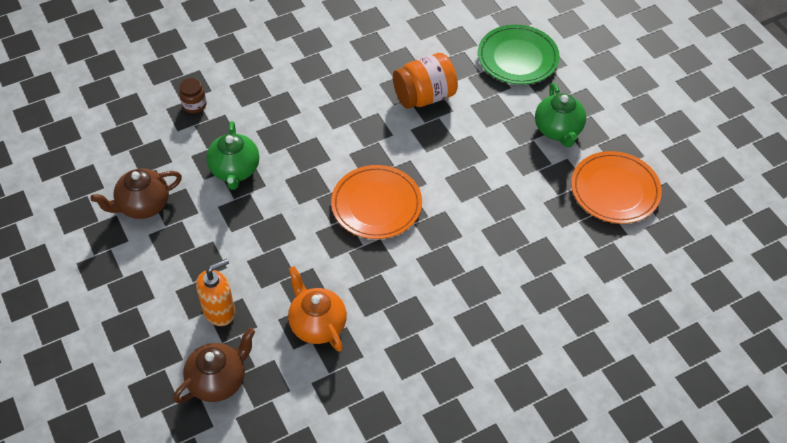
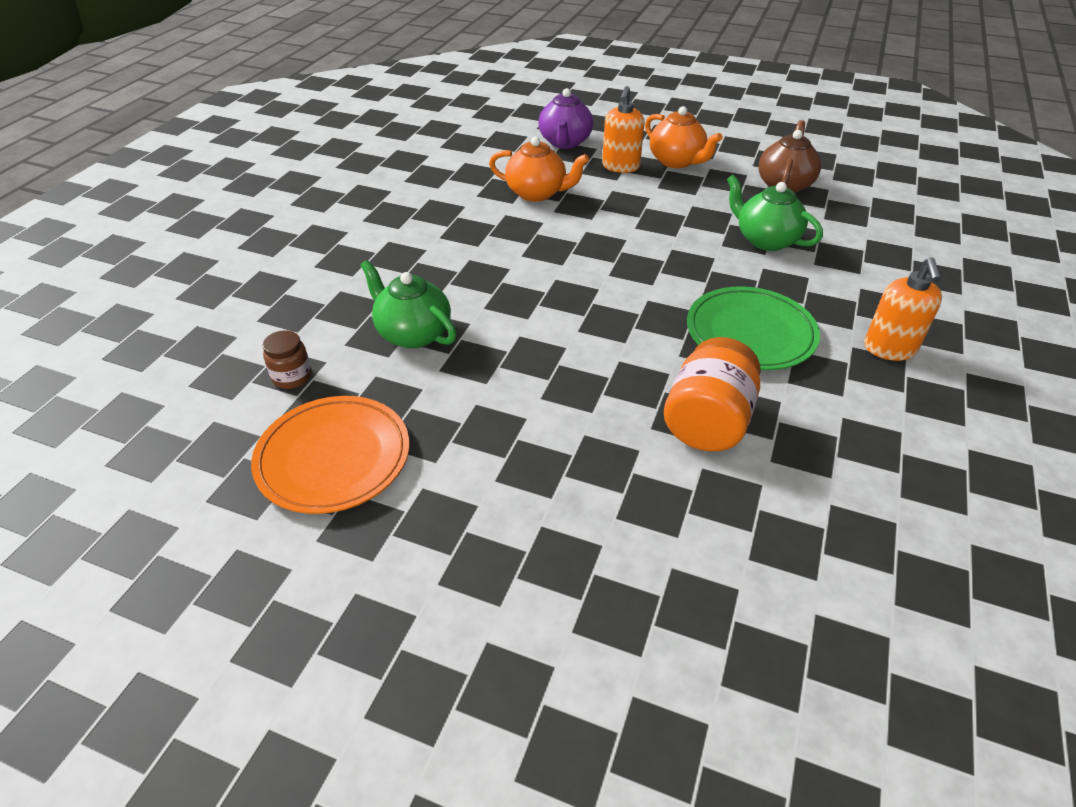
camera: 140 degrees right, 10 degrees down
(171, 285) = (677, 161): none -> orange teapot
(194, 105) = (897, 263): brown jar -> brown jar (292, 377)
(218, 380) = (565, 142): brown teapot -> purple teapot
(289, 71) = (889, 349): none -> orange soap dispenser
(376, 205) = (602, 285): orange plate -> none
(517, 58) = (663, 581): green plate -> green plate (750, 333)
(558, 130) = (482, 494): green teapot -> green teapot (413, 333)

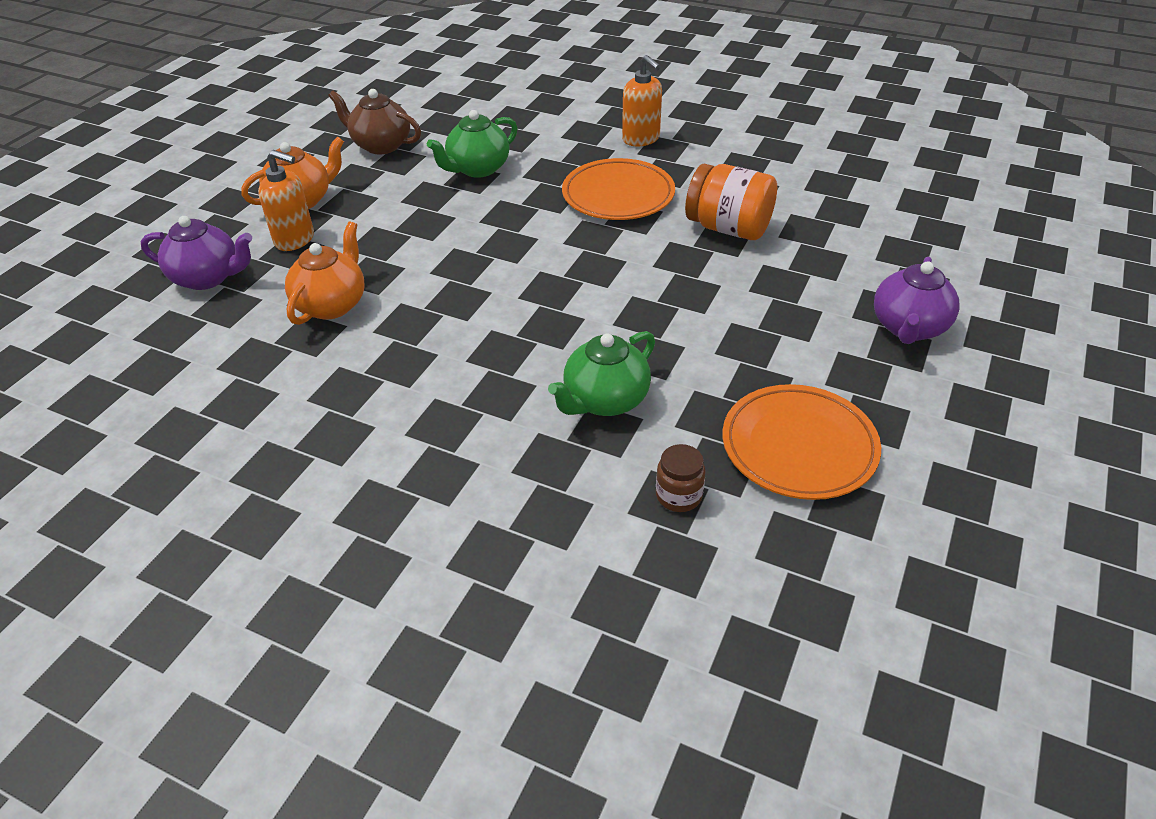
camera: 85 degrees left, 0 degrees up
(521, 582) = (908, 328): none -> purple teapot
(750, 333) = (618, 195): green plate -> orange plate
(889, 349) = (641, 139): orange soap dispenser -> orange soap dispenser turned 45 degrees clockwise

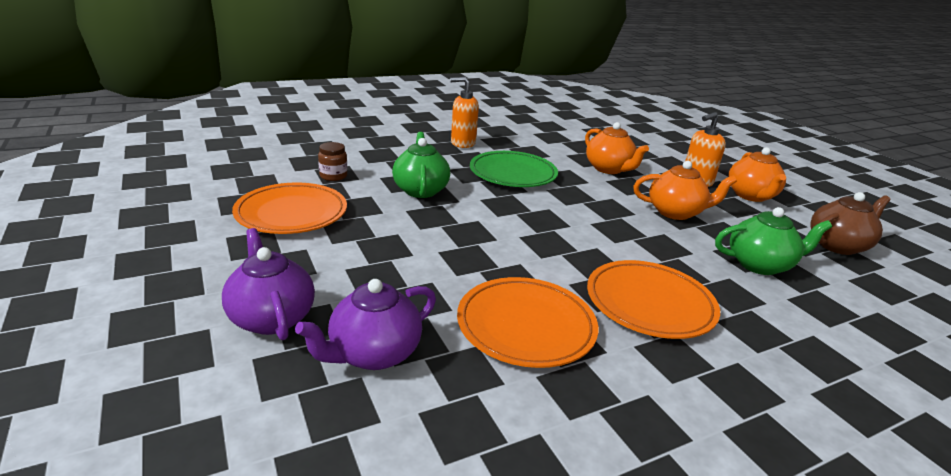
camera: 125 degrees right, 15 degrees down
(208, 278) = (672, 156): purple teapot -> purple teapot (373, 354)
(416, 228) = (675, 212): none -> orange teapot
(452, 363) = (513, 174): none -> green plate
(477, 169) = (760, 265): green teapot -> green teapot turned 90 degrees clockwise
(641, 139) = (777, 384): orange soap dispenser -> orange soap dispenser (462, 143)
(728, 228) = (526, 326): orange jar -> orange plate

